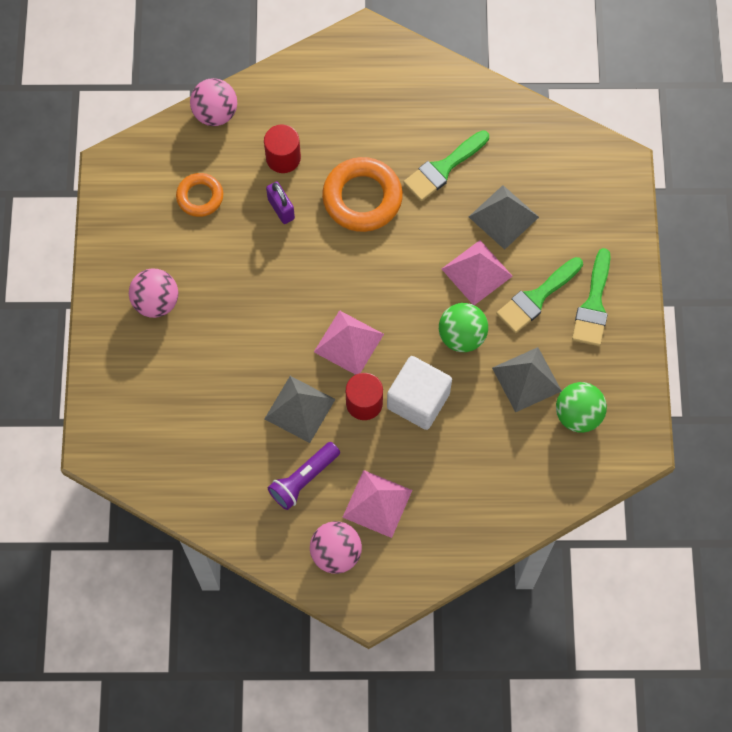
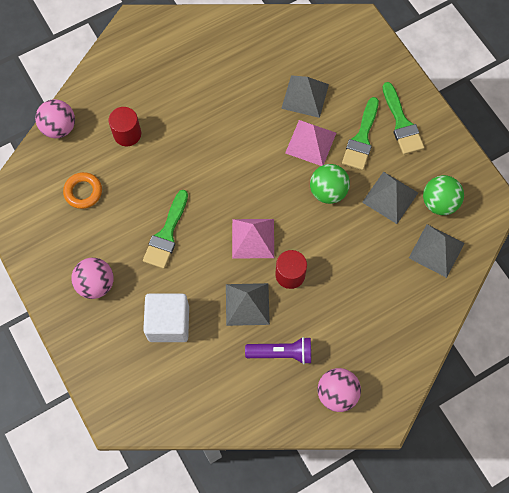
camera: 30 degrees left, 0 degrees up
(281, 209) = (147, 170): purple padlock -> none
(304, 479) = (281, 353): purple flashlight -> purple flashlight turned 105 degrees counterclockwise
(362, 198) = (200, 133): orange ring -> none
(377, 503) = (343, 341): pink pyramid -> none
(418, 400) = (326, 252): white cube -> white cube (168, 323)
(443, 168) = (243, 84): green brush -> green brush (166, 234)
(541, 464) = (436, 250): none -> grey pyramid

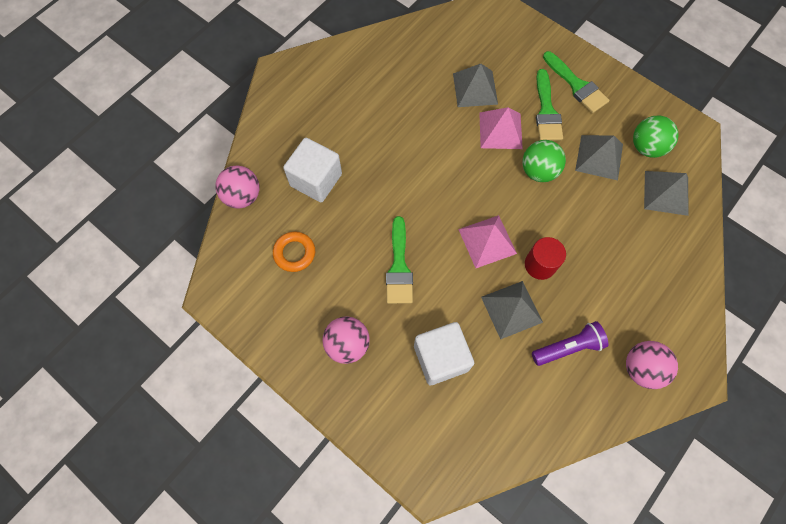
camera: 20 degrees left, 0 degrees up
(127, 134) = (316, 180): red cylinder -> white cube

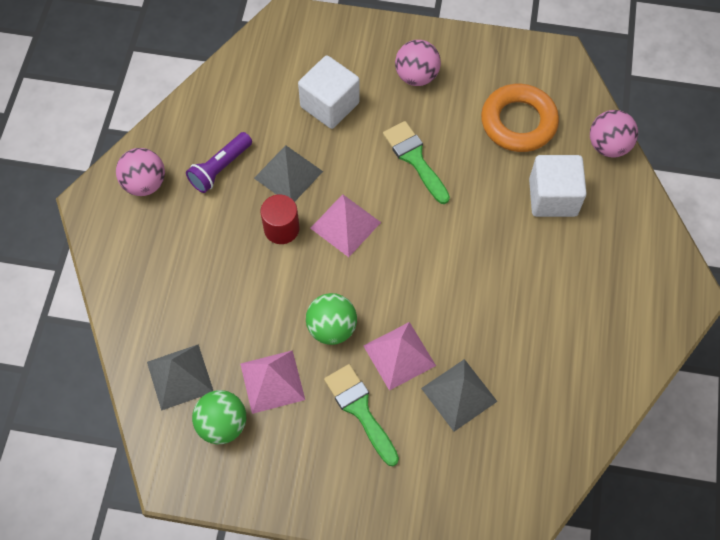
camera: 150 degrees right, 5 degrees down
(294, 253) = (518, 122): orange ring -> orange ring, size x1.69
(576, 85) = (341, 467): green brush -> none
(599, 157) = (272, 381): grey pyramid -> pink pyramid

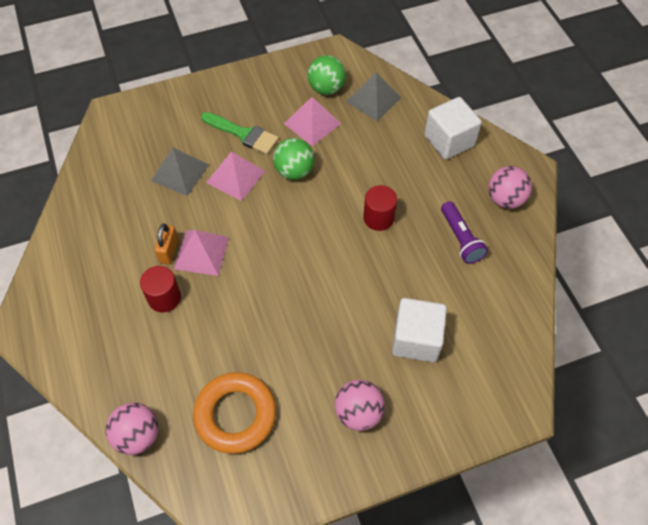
camera: 150 degrees right, 5 degrees down
(220, 168) = (460, 238): purple flashlight -> purple flashlight turned 150 degrees clockwise
(288, 174) = (404, 261): grey pyramid -> none
(345, 225) = (332, 244): pink pyramid -> pink pyramid (201, 252)
(415, 158) = (310, 328): green brush -> none
(512, 302) = (169, 251): none -> orange padlock
(537, 254) = (164, 298): none -> red cylinder
(552, 197) = (171, 355): white cube -> white cube (449, 140)

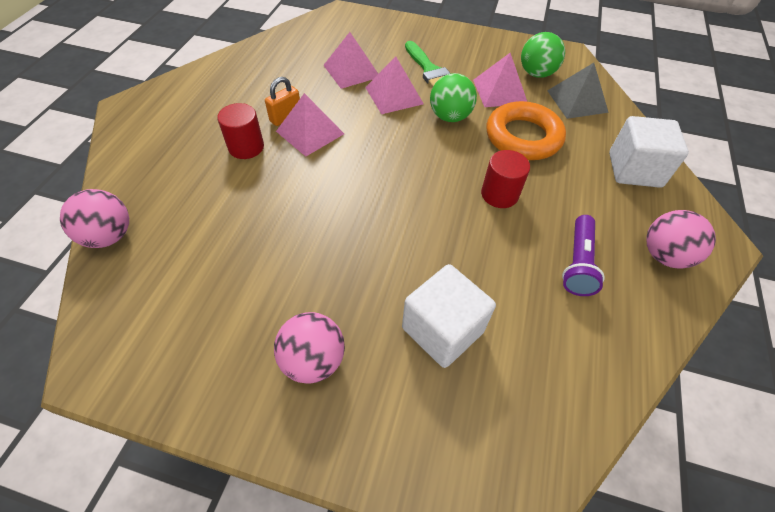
camera: 35 degrees right, 5 degrees down
(180, 172) = (351, 71): grey pyramid -> pink pyramid
(235, 415) = (201, 276): orange ring -> orange ring (523, 137)

